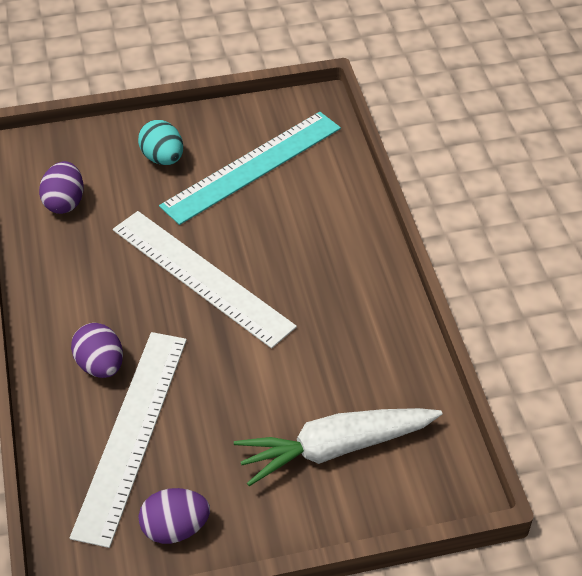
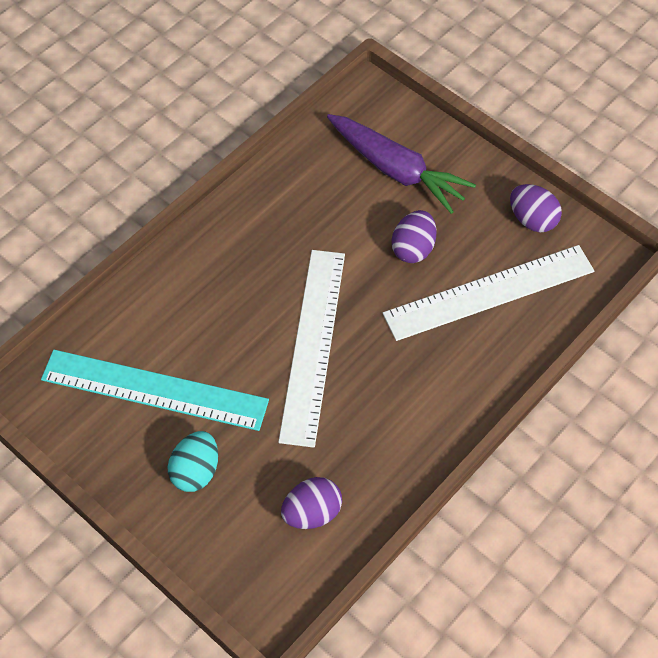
camera: 125 degrees left, 10 degrees up
(100, 365) = (452, 354): purple egg -> purple egg (413, 248)
(335, 448) = (397, 170): white carrot -> purple carrot

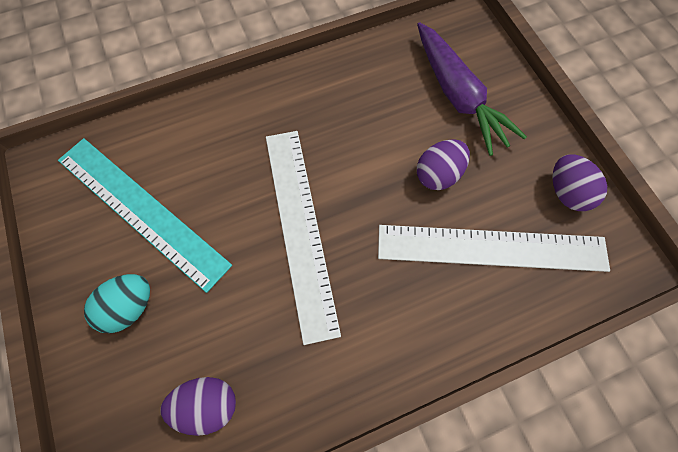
camera: 25 degrees right, 10 degrees up
(313, 345) = (300, 228): white ruler -> white ruler turned 45 degrees counterclockwise

